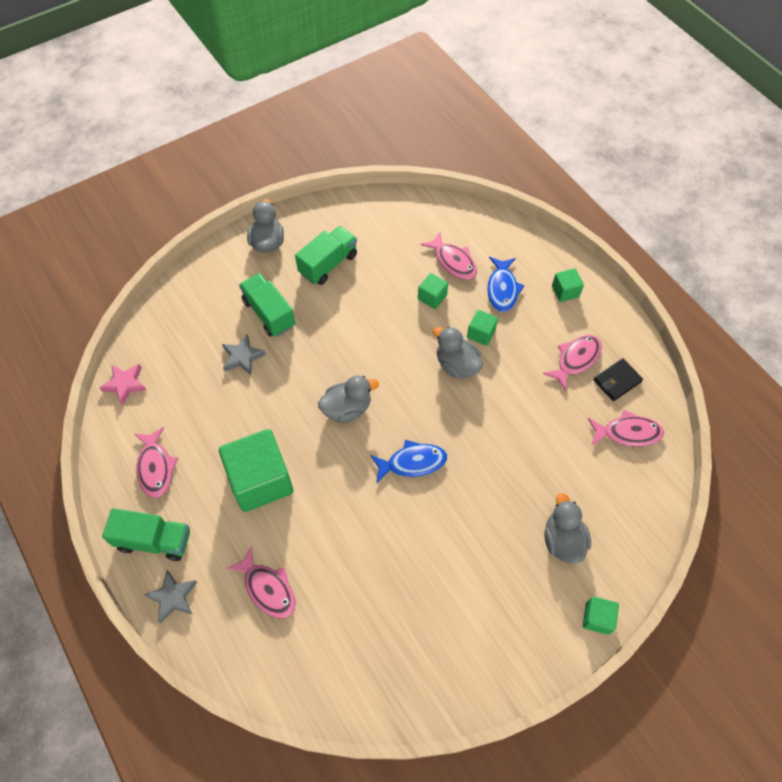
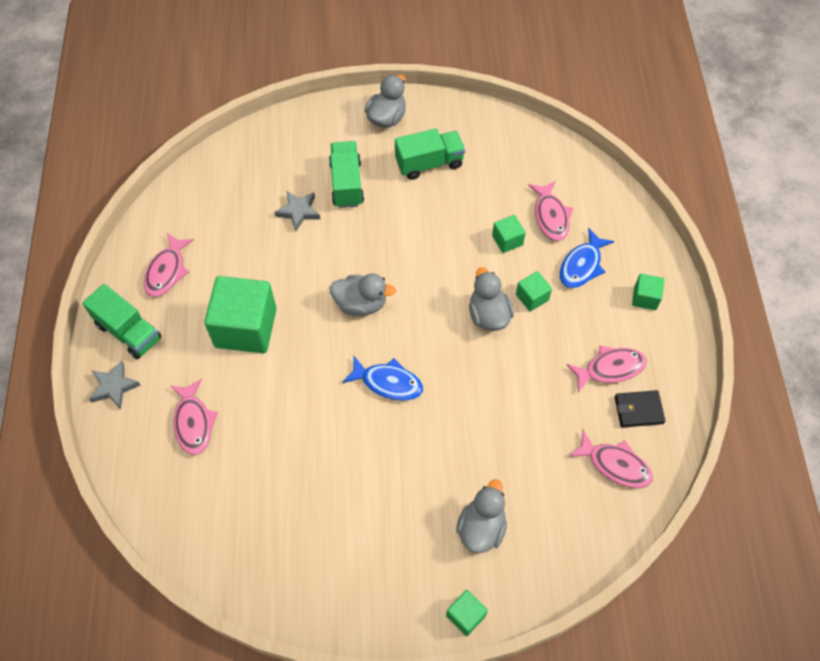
camera: 30 degrees right, 0 degrees up
(125, 384) = (186, 187): pink star -> none

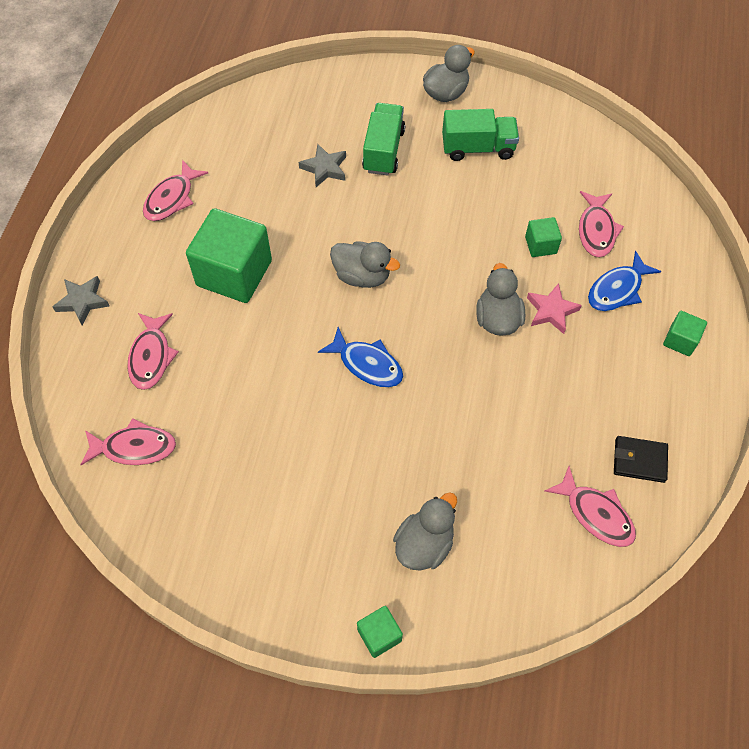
camera: 15 degrees right, 0 degrees up
(128, 331) = (114, 250): green truck -> none
(532, 297) = (551, 311): green cube -> pink star
(610, 368) = (619, 407): pink fish -> pink fish (134, 447)

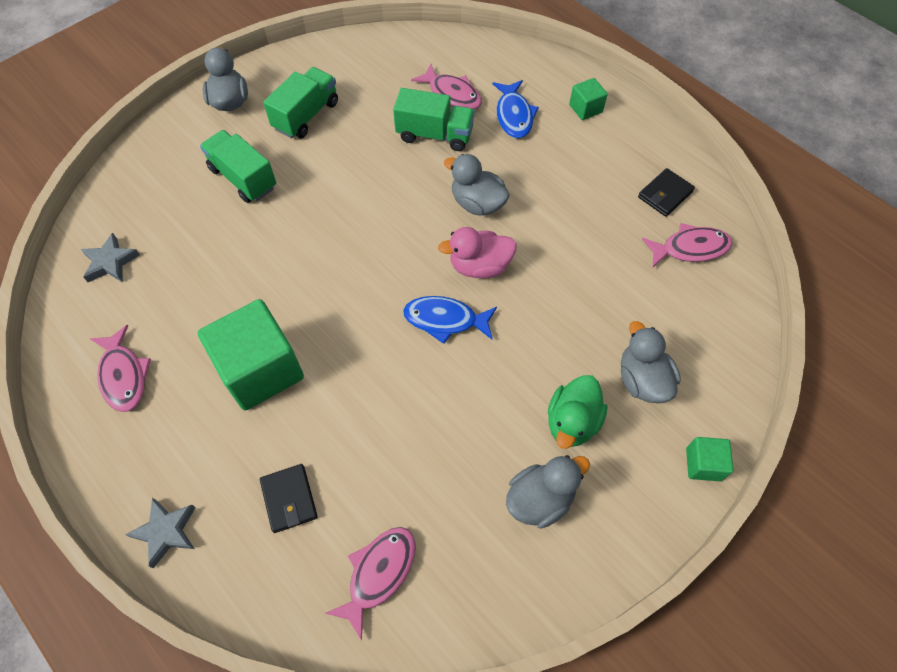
camera: 55 degrees left, 0 degrees up
(151, 356) = (289, 499): pink fish -> black wallet
(324, 168) = (217, 231): grey star -> grey star (110, 262)
(344, 510) = (572, 422): none -> green duck
(362, 276) = (355, 270): grey duck -> grey duck (540, 499)
(367, 364) = (445, 320): blue fish -> blue fish turned 150 degrees counterclockwise
(437, 358) = (479, 266): none -> pink duck
(540, 245) = (434, 135): green cube -> green truck
(551, 311) = (499, 166): pink star -> none

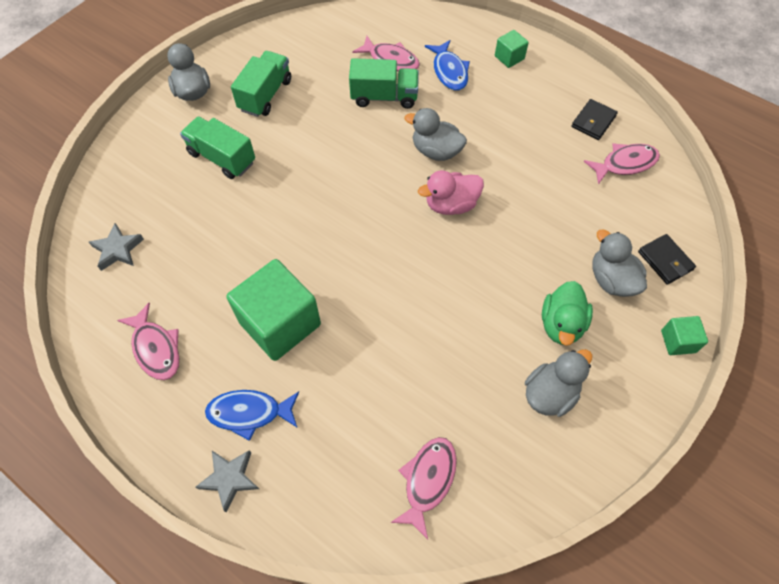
camera: 10 degrees left, 0 degrees up
(289, 499) = (333, 431): black wallet -> black wallet (665, 261)
(445, 320) = (432, 255): blue fish -> blue fish (249, 413)

